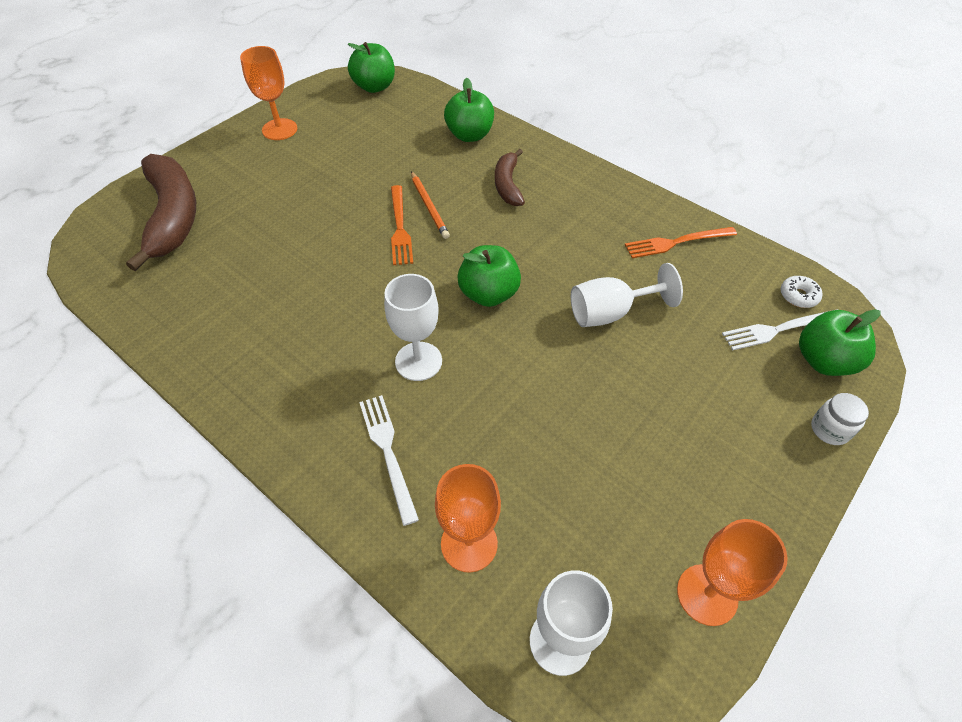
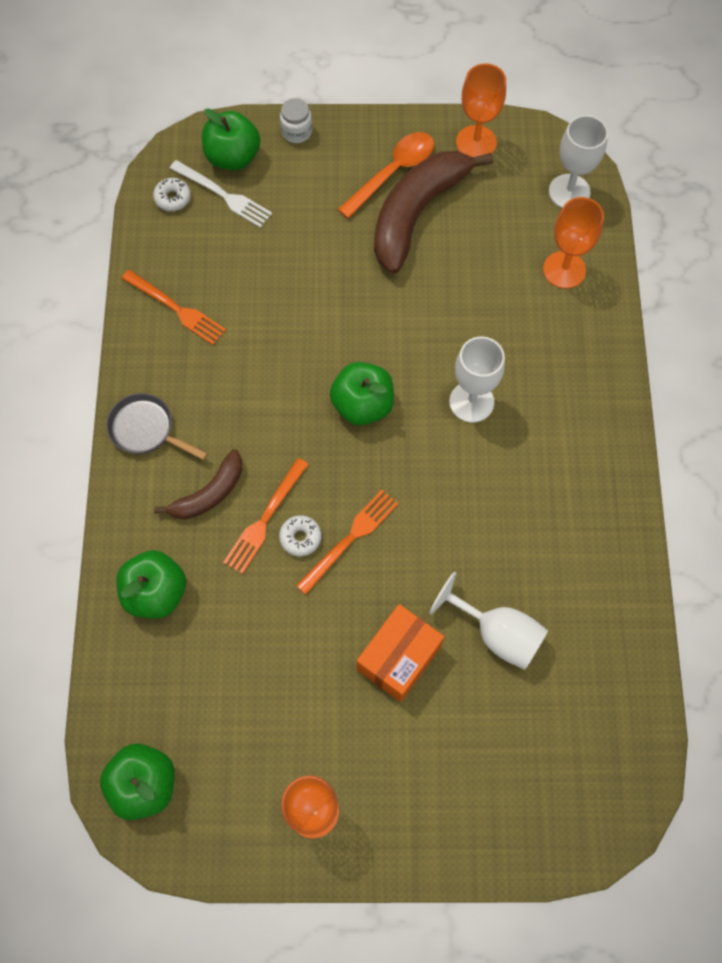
camera: 130 degrees left, 15 degrees up
(172, 216) = (524, 766): brown banana -> brown banana (417, 213)
(302, 204) = (398, 657): none -> orange box
(388, 452) = (555, 360): white fork -> none
(429, 206) = (300, 537): orange pencil -> white donut
(461, 199) = (265, 519): none -> orange fork
(585, 181) = (146, 430): none -> grey pan
(610, 313) = (304, 309): white goblet -> white goblet (497, 633)
(717, 477) = (393, 172): none -> orange spoon

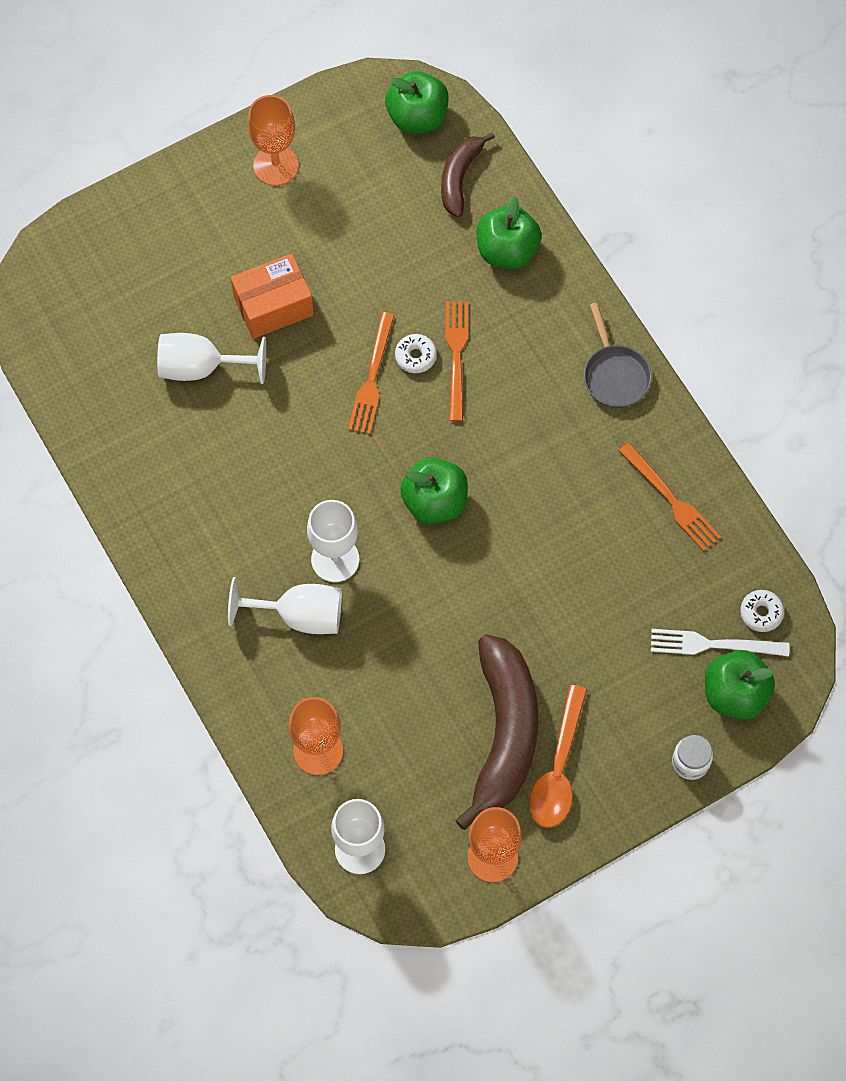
camera: 150 degrees right, 0 degrees up
(146, 430) = (614, 375): grey pan -> grey pan turned 75 degrees clockwise
(176, 309) = (671, 500): orange fork -> orange fork turned 135 degrees counterclockwise
(209, 493) = (519, 351): brown banana -> brown banana (460, 178)
(398, 657) = (273, 306): orange box -> orange box turned 60 degrees clockwise
(525, 373) = (299, 615): none -> white goblet

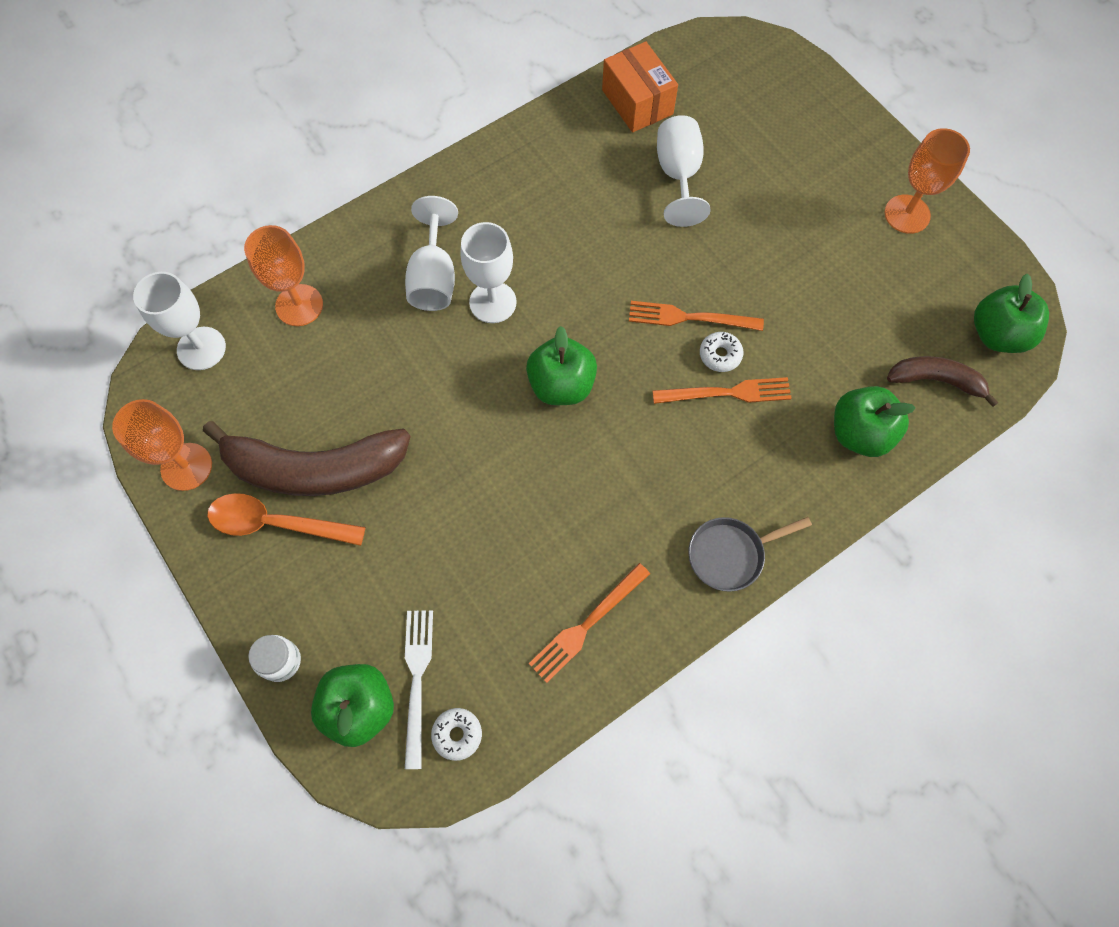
camera: 85 degrees right, 0 degrees up
(273, 306) = (753, 227): orange box -> orange box (637, 102)

